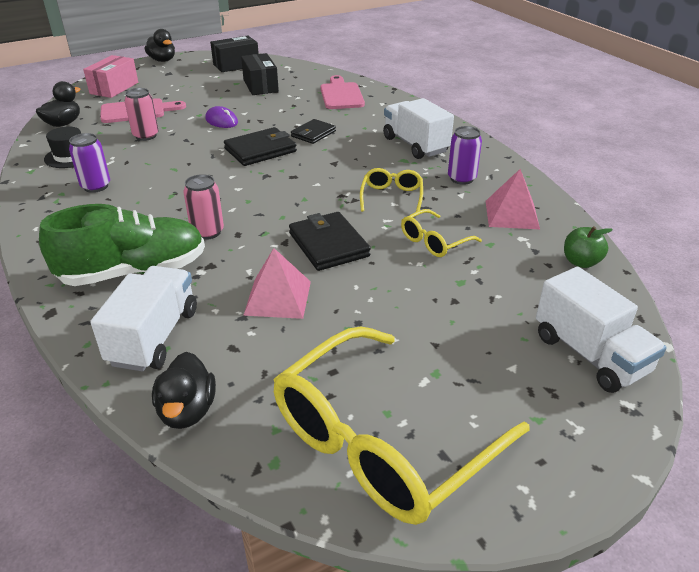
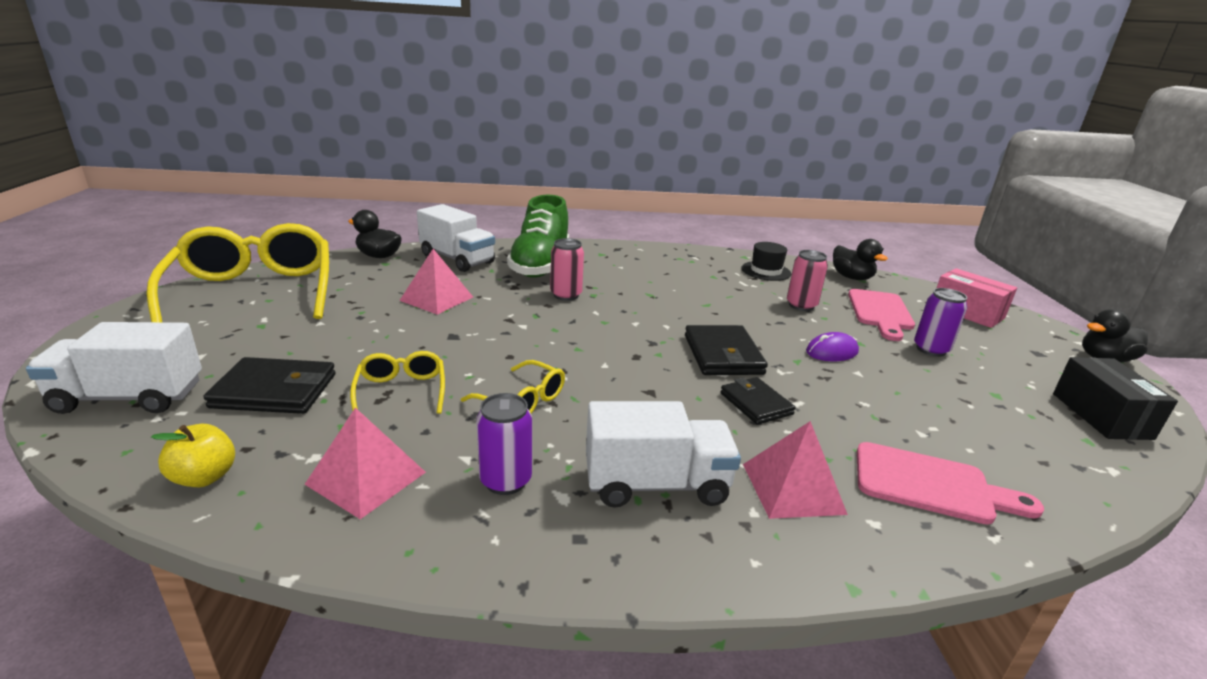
camera: 115 degrees right, 10 degrees down
(96, 186) = (694, 272): purple can -> purple can (931, 349)
(260, 86) = (982, 412): black box -> none
(328, 245) = (477, 336): black wallet -> black wallet (274, 391)
(379, 118) = (792, 488): none -> pink pyramid
(581, 262) = (204, 477): green apple -> yellow apple

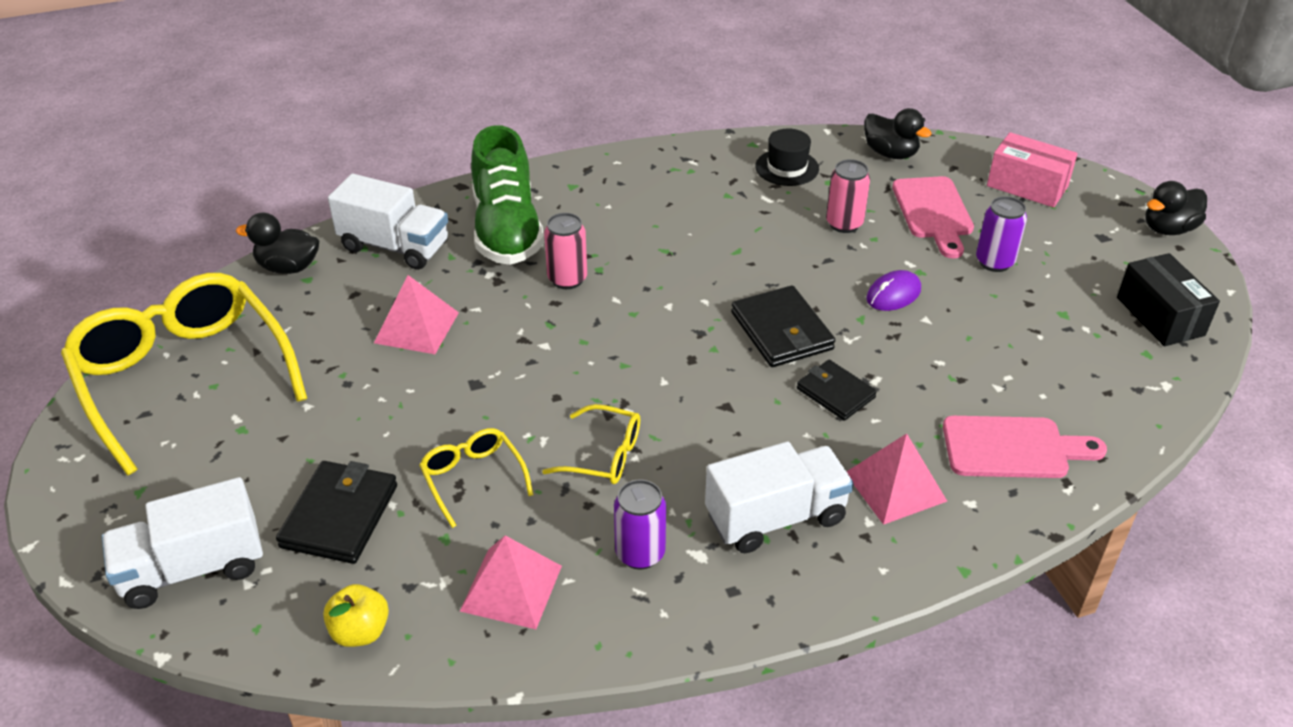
camera: 15 degrees left, 15 degrees up
(274, 391) = (339, 516): black wallet -> black wallet turned 60 degrees counterclockwise

